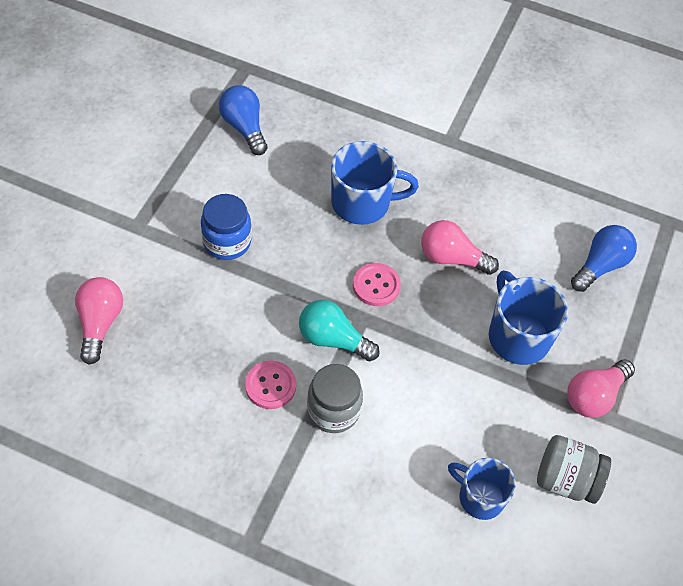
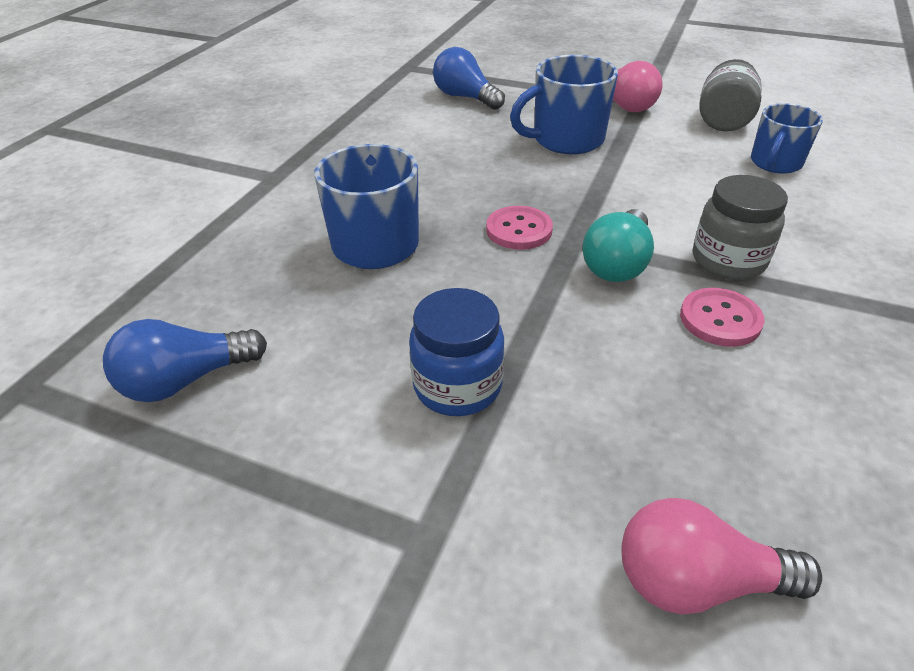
camera: 85 degrees left, 15 degrees down
(451, 258) = (466, 177): pink light bulb -> none

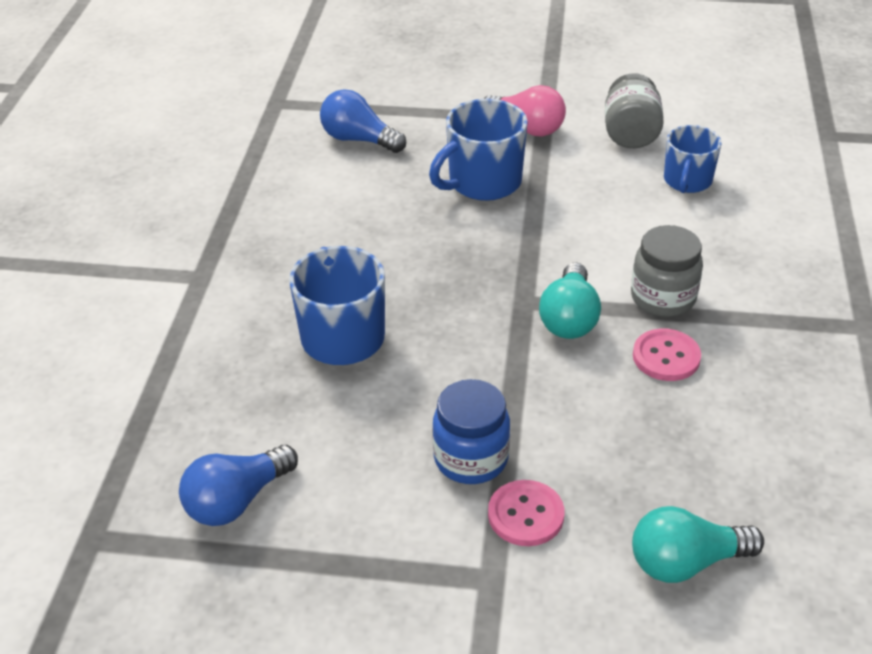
camera: 15 degrees left, 0 degrees up
(519, 230) = (471, 298): pink button -> pink button (525, 515)
(696, 581) = (685, 562): pink light bulb -> turquoise light bulb

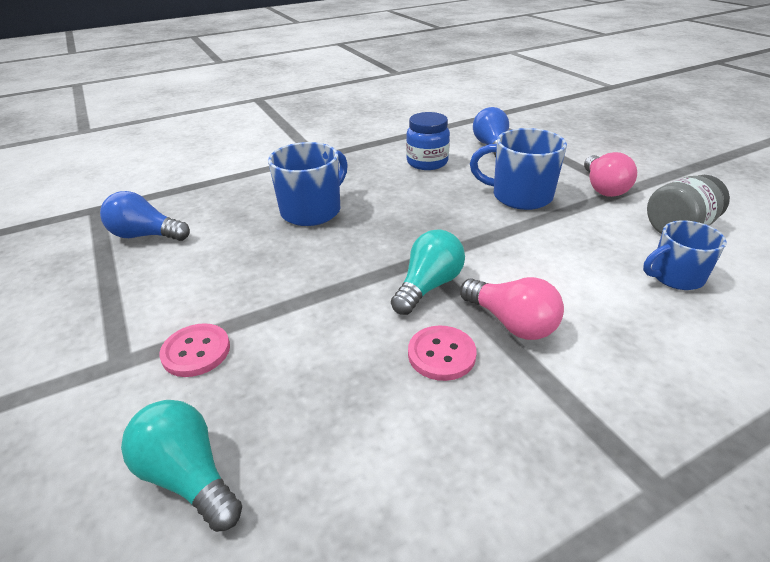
camera: 55 degrees right, 5 degrees down
(471, 458) = (239, 302): blue jar -> blue jar (427, 162)
(569, 318) = (428, 286): turquoise light bulb -> turquoise light bulb turned 150 degrees clockwise
(663, 298) = (511, 323): grey jar -> pink light bulb

